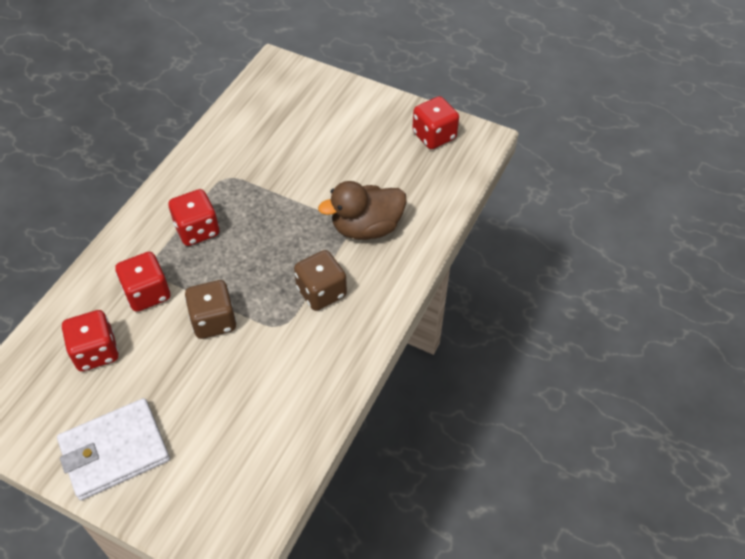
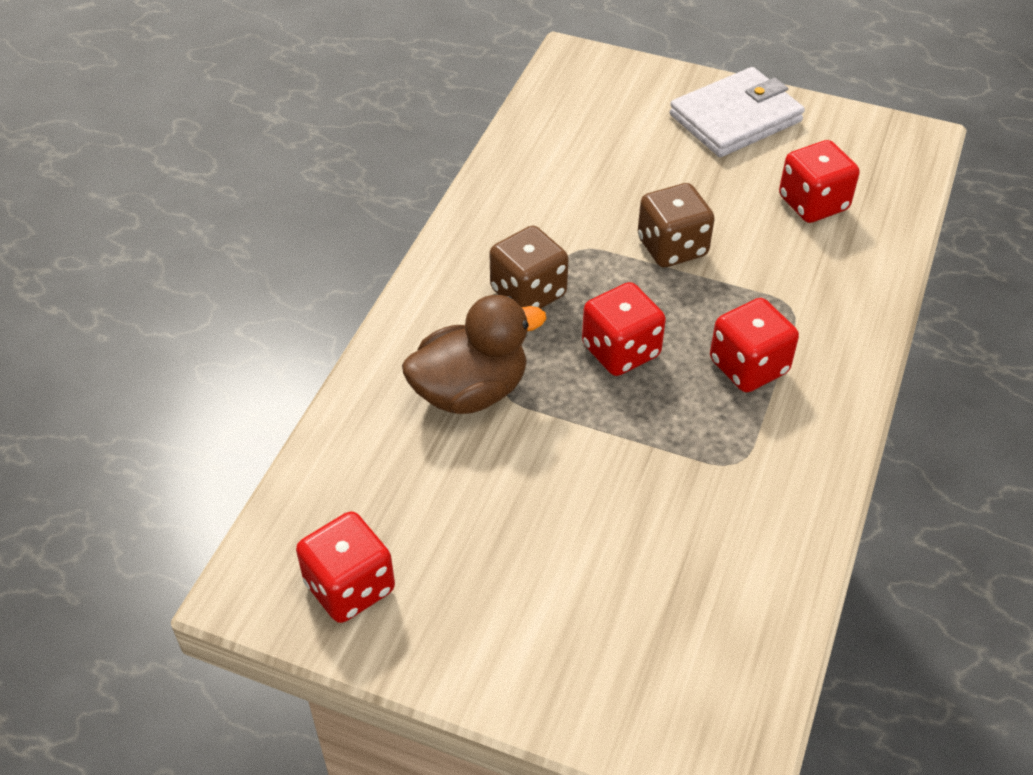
camera: 175 degrees right, 5 degrees down
(147, 293) = (781, 273): red dice -> red dice (620, 351)

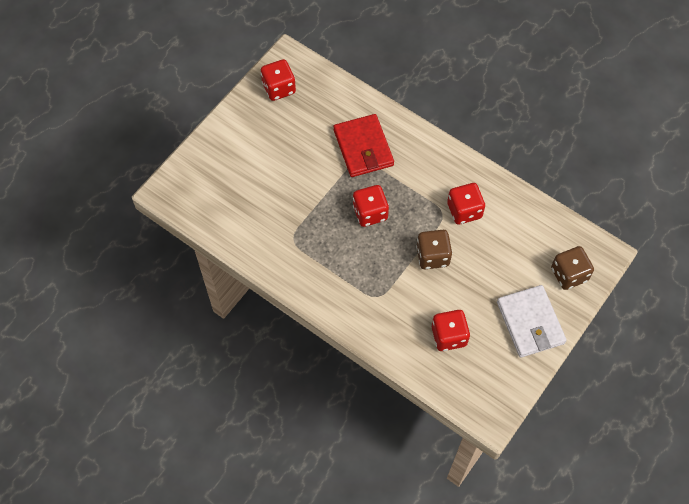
camera: 105 degrees right, 15 degrees up
(470, 391) = (363, 148): brown duck -> red wallet
(528, 293) = (417, 184): brown dice -> brown dice (569, 274)
(748, 366) = (345, 263): red dice -> red dice (464, 211)

